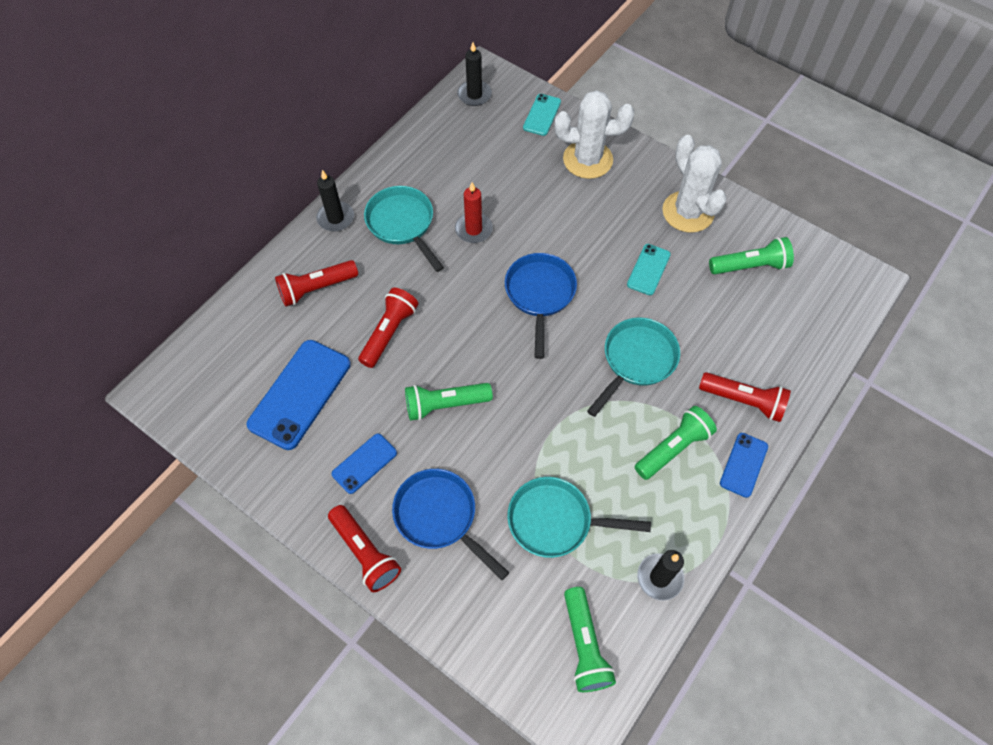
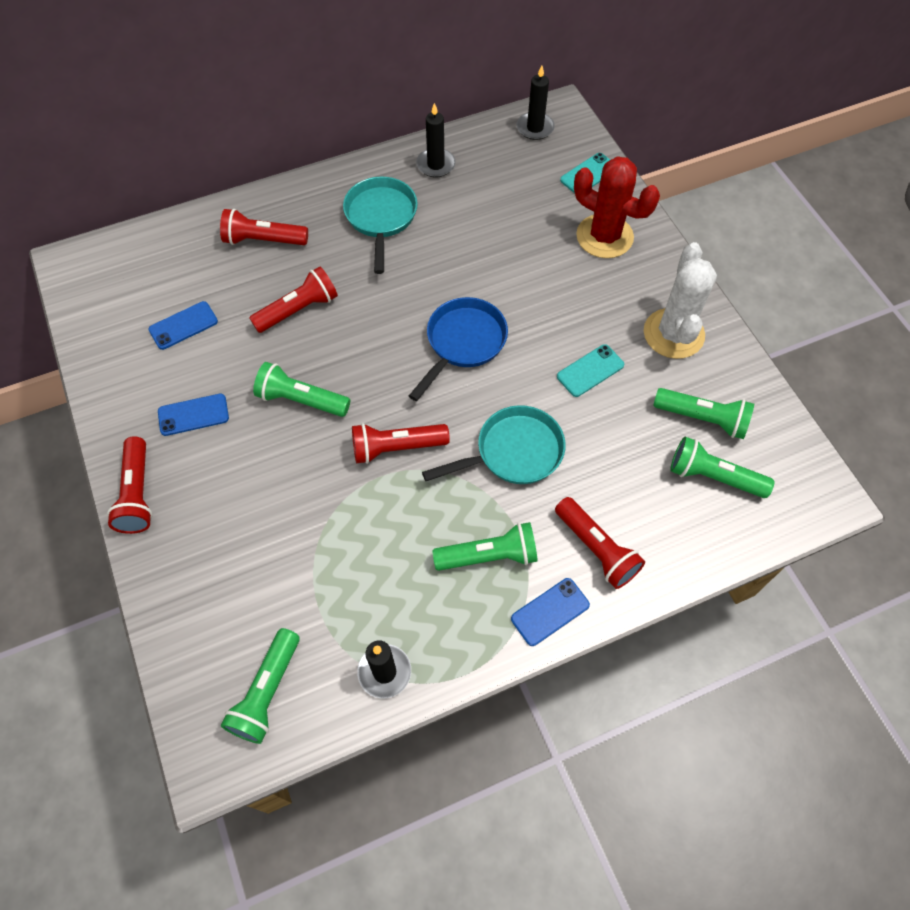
camera: 30 degrees right, 0 degrees up
(300, 394) = (183, 326): blue phone -> blue phone, size x0.54
(335, 218) = (325, 185): black candle -> black candle (436, 165)
(439, 516) = (223, 498): blue pan -> none
(473, 229) = (443, 252): red candle -> none
(547, 403) = (396, 447): none -> red flashlight
(555, 521) = (324, 561): turquoise pan -> none
(587, 159) = (604, 236): white cactus -> red cactus
(785, 305) = (713, 476): none -> green flashlight

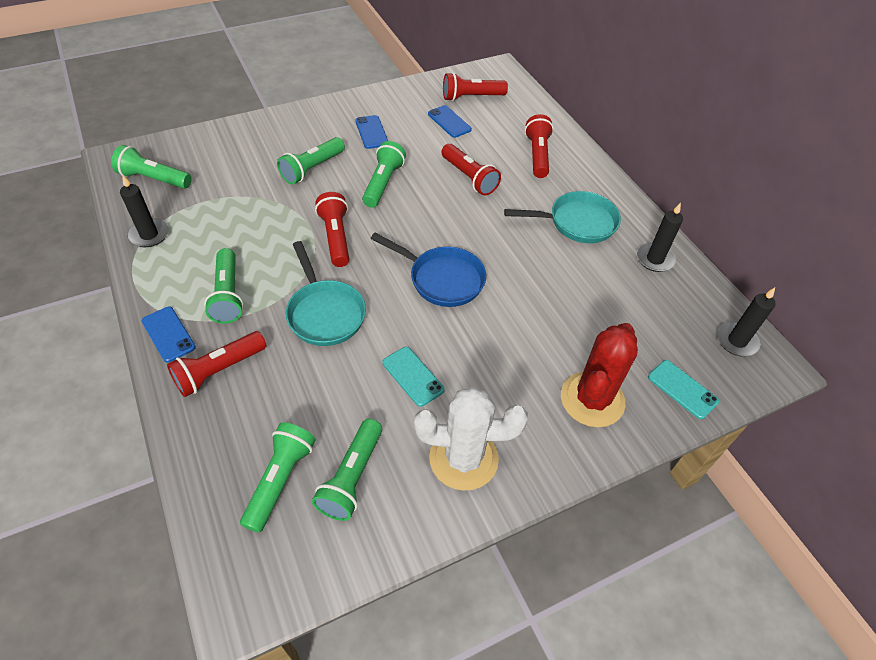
camera: 85 degrees right, 10 degrees down
(137, 494) = (311, 113): red flashlight -> red flashlight (471, 97)
(264, 483) = (312, 168): none -> green flashlight

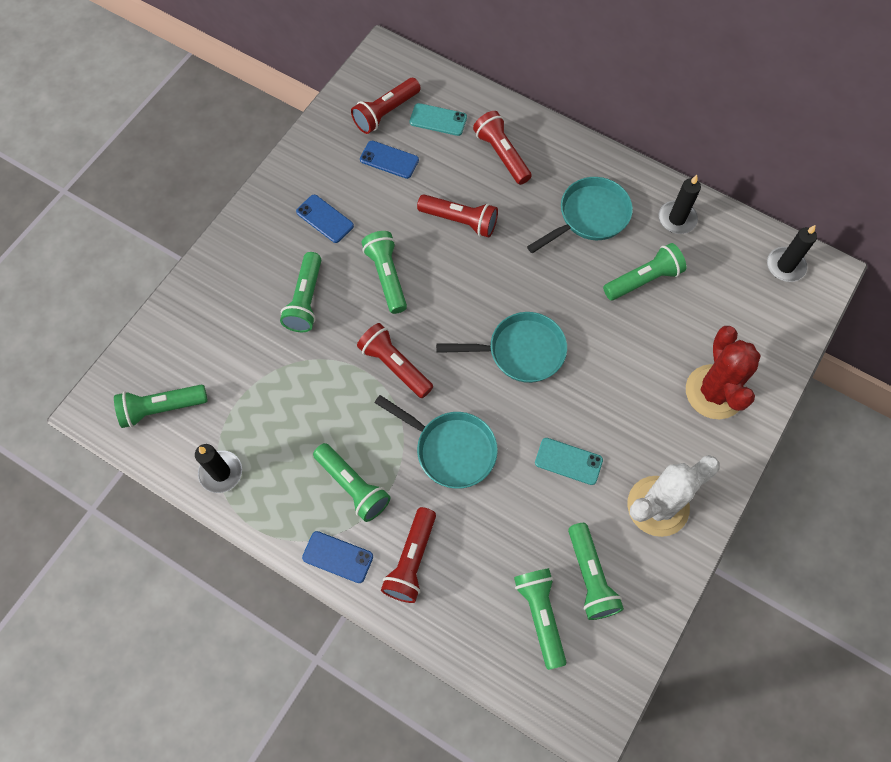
camera: 30 degrees left, 15 degrees up
(442, 279) = (521, 351): blue pan -> turquoise pan
(590, 285) = (643, 280): none -> green flashlight
(682, 389) = (772, 339): turquoise phone -> turquoise phone (438, 120)

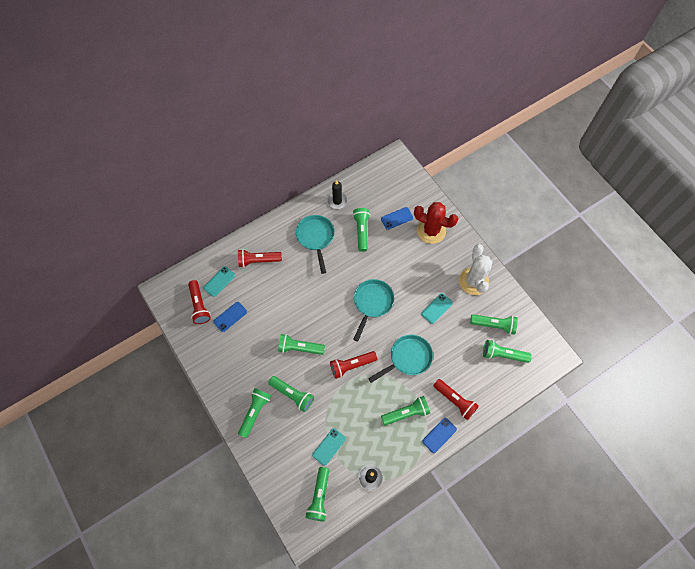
camera: 65 degrees left, 0 degrees up
(245, 389) = (329, 446): none -> turquoise phone
(255, 261) = (255, 412): none -> green flashlight
(325, 219) = (248, 365): blue phone -> blue phone (397, 218)
(460, 221) = (286, 298): red flashlight -> none
(785, 266) = (384, 170): black candle -> none

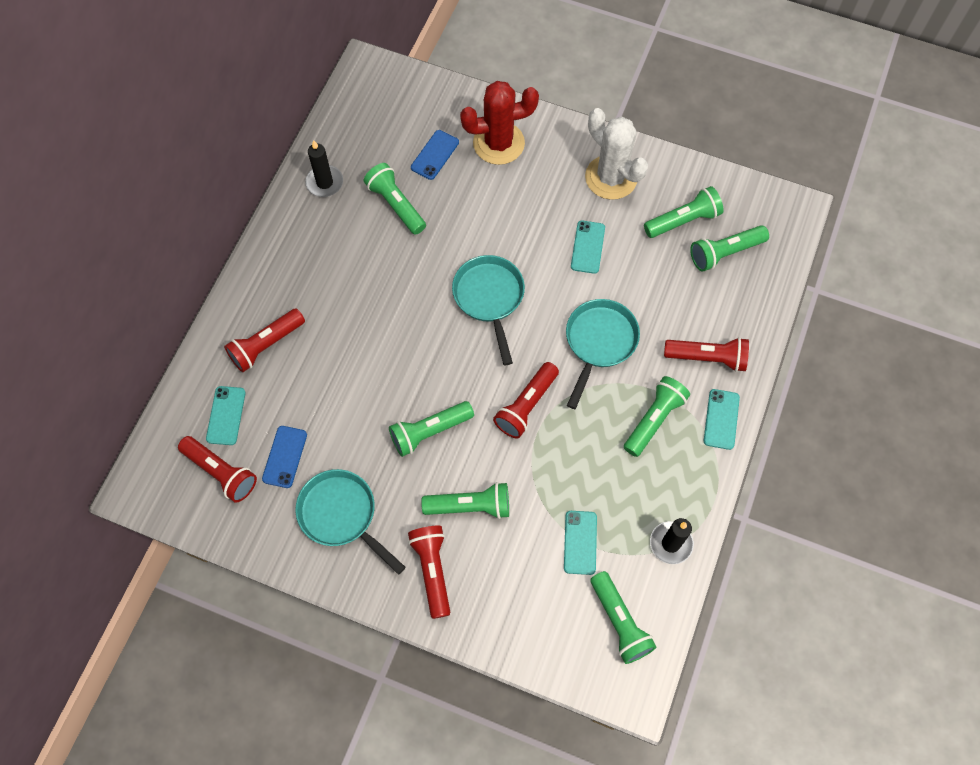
camera: 35 degrees left, 0 degrees up
(255, 412) = (432, 570): green flashlight -> red flashlight
(315, 237) = (332, 256): turquoise pan -> turquoise pan (341, 515)
(439, 435) = (721, 419): blue phone -> turquoise phone

